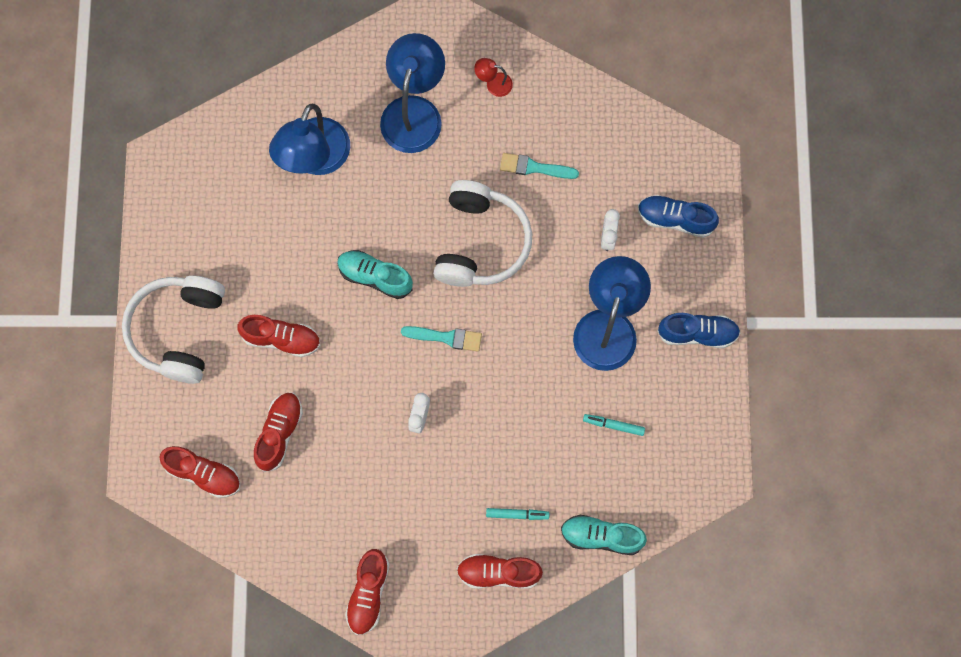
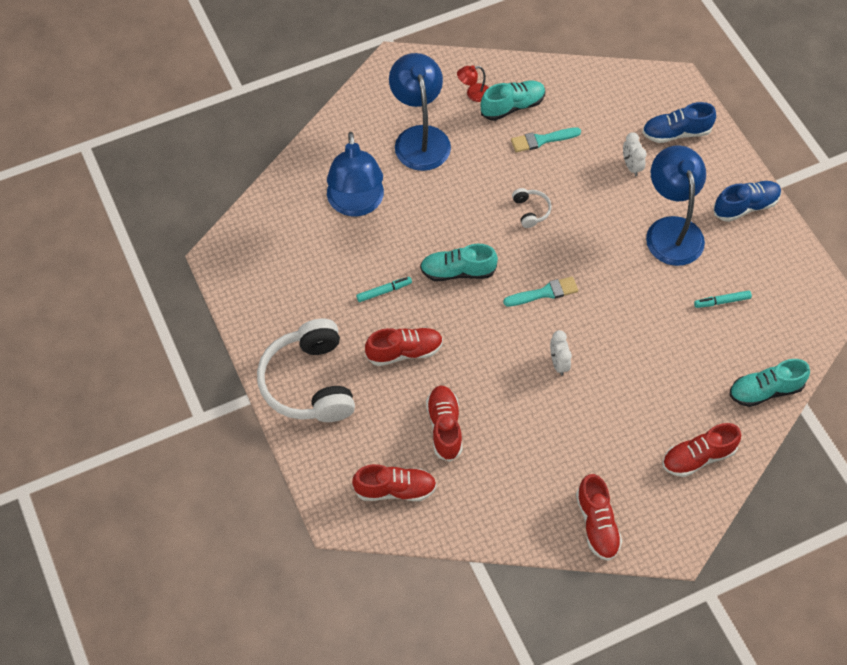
camera: 25 degrees left, 15 degrees down
(480, 242) = (530, 211): white headphones -> white headphones, size x0.42
(517, 514) = (685, 404): turquoise marker -> turquoise marker (384, 291)
(525, 116) = (512, 106): none -> turquoise shoe

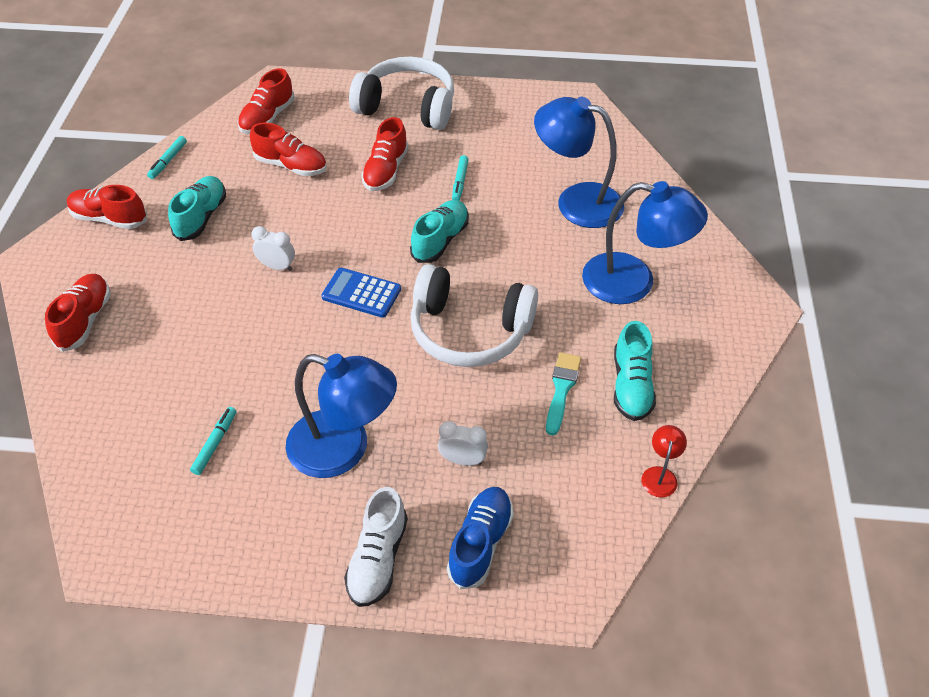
camera: 120 degrees right, 10 degrees down
(473, 94) = (673, 357): red lamp -> red lamp (660, 475)
(503, 532) = (168, 161): none -> turquoise marker
(530, 211) = (469, 330): white headphones -> white headphones, size x2.36
(544, 293) = (361, 293): turquoise brush -> blue calculator
(723, 174) = (378, 558): none -> white shoe
(745, 206) = (312, 554): blue shoe -> none
(765, 390) = (85, 419): turquoise shoe -> turquoise shoe (201, 217)

